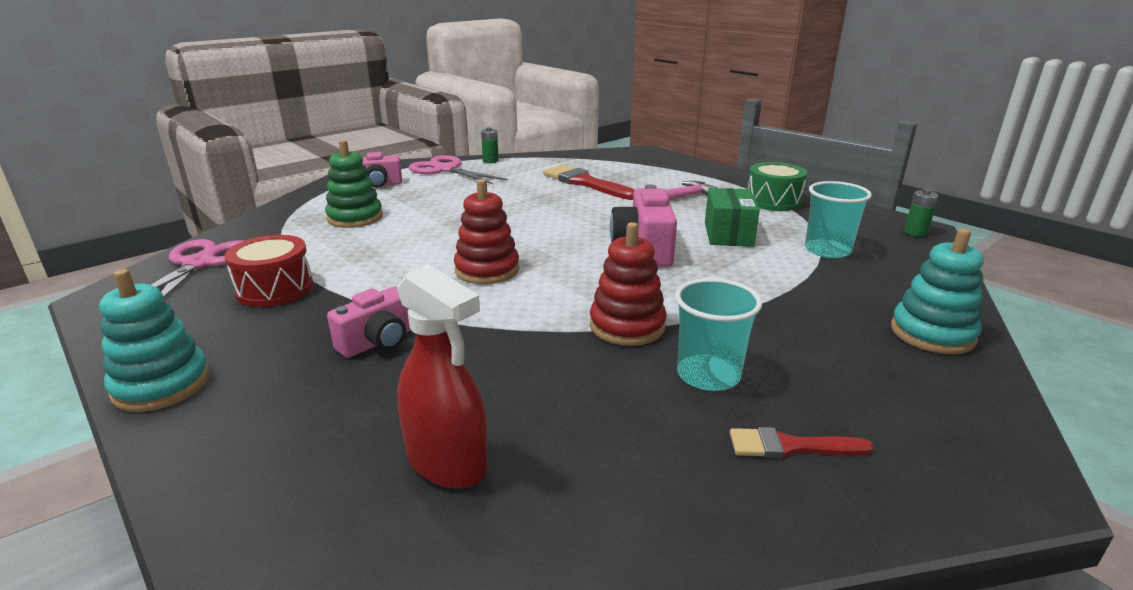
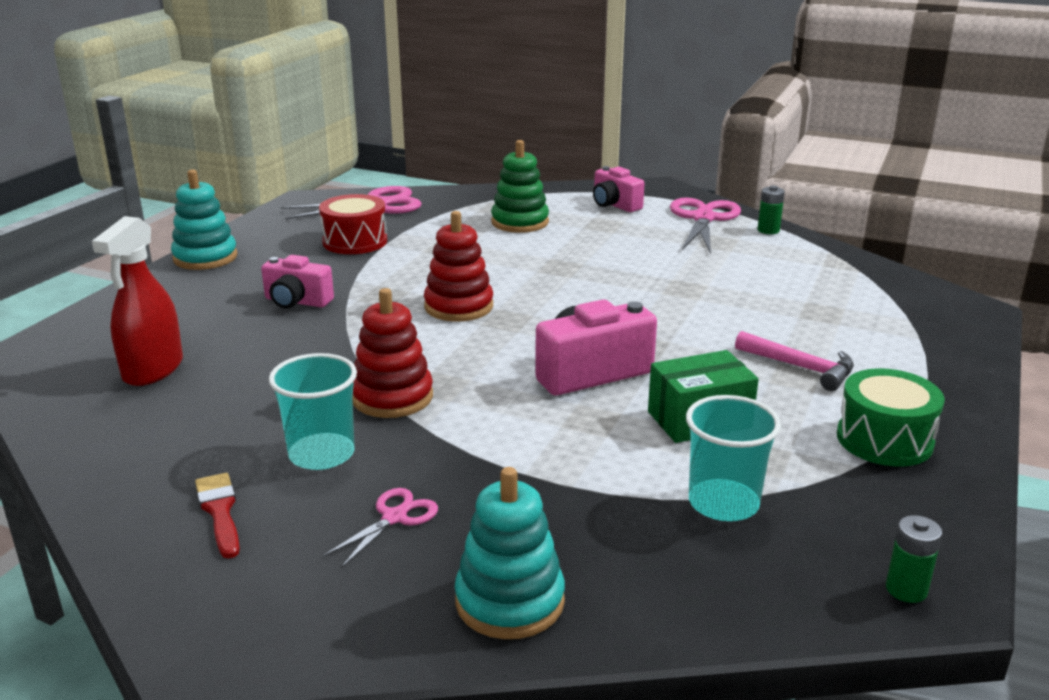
camera: 65 degrees right, 0 degrees up
(585, 183) = (768, 297): red brush -> none
(821, 357) = (394, 517): none -> pink scissors

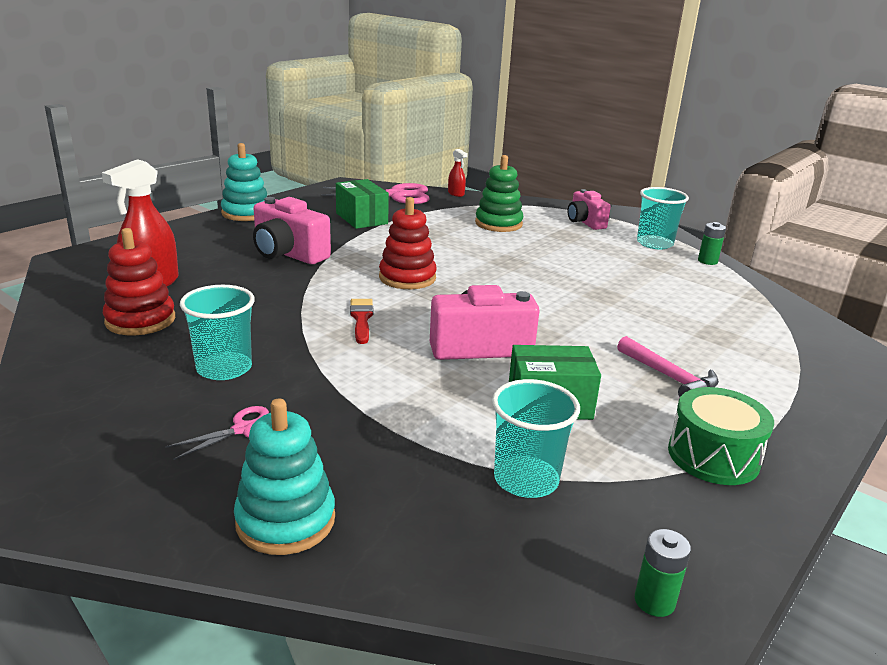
camera: 15 degrees right, 0 degrees up
(220, 511) = (119, 395): red brush -> red brush (361, 319)
(297, 301) = (288, 254): pink camera -> pink camera, size x1.50
(355, 241) = (361, 218): red drum -> green box
(392, 397) = (308, 336): red stacking toy -> red stacking toy (140, 320)
(447, 192) = (456, 194): none -> red spray bottle
(703, 219) = (654, 243): pink scissors -> turquoise cup

